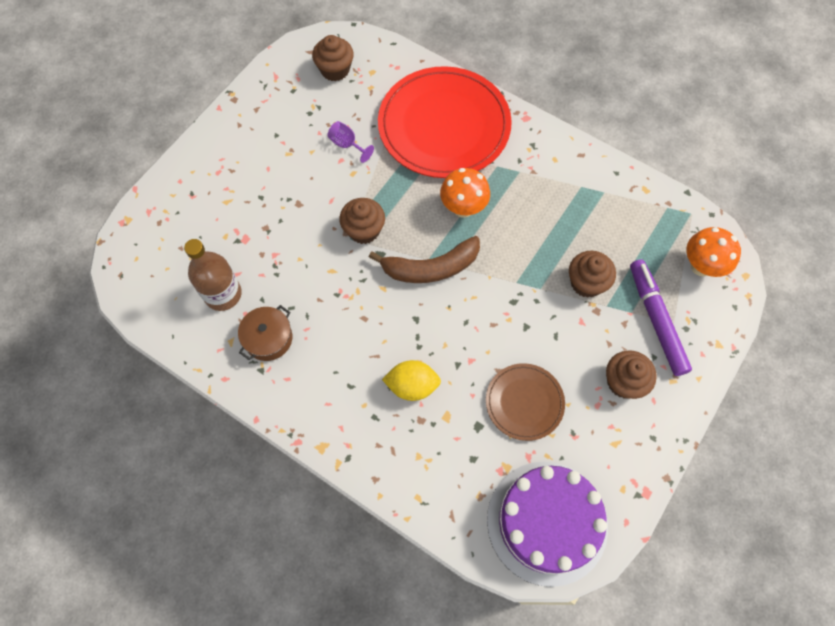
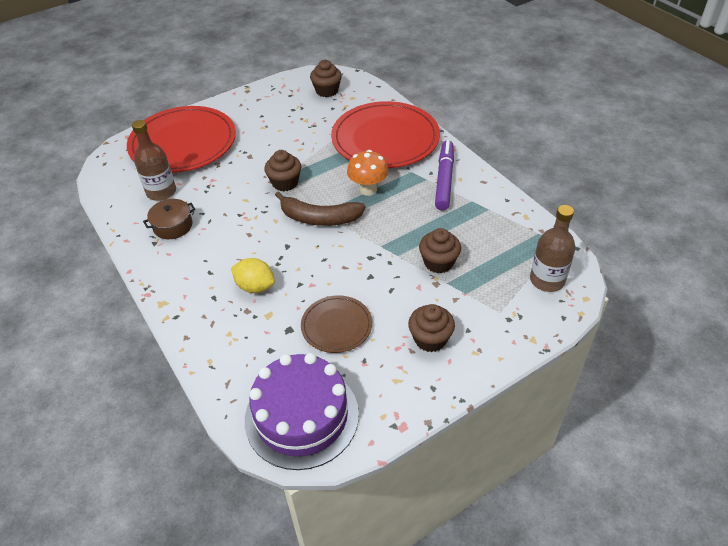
camera: 25 degrees right, 20 degrees down
(203, 210) = (183, 143): none -> red plate
(347, 145) = (307, 132): purple goblet -> none
(656, 320) = (484, 305): purple marker -> purple marker (444, 179)
(701, 266) = (547, 280): orange mushroom -> brown bottle

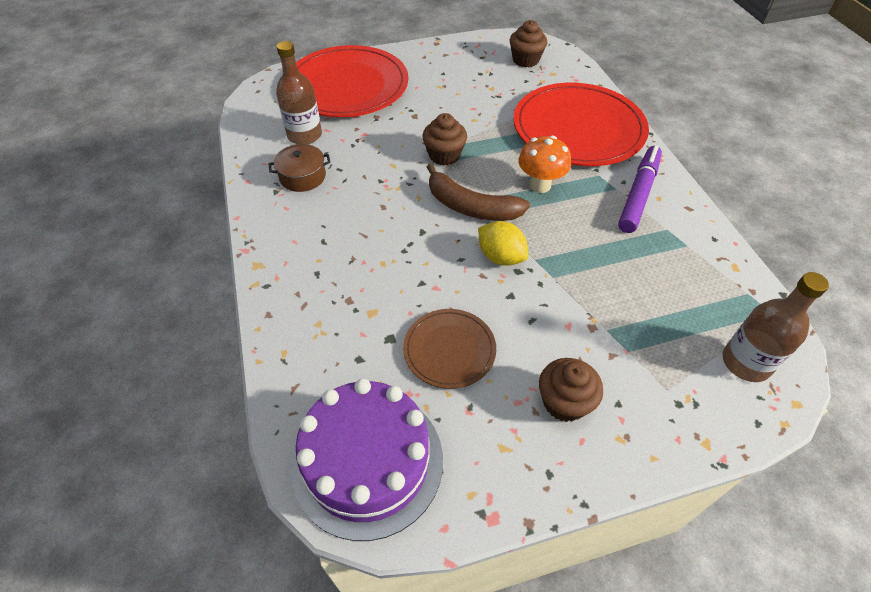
camera: 15 degrees right, 5 degrees up
(255, 286) = (369, 272): yellow lemon -> yellow lemon (501, 257)
(438, 262) = (603, 300): brown cupcake -> none

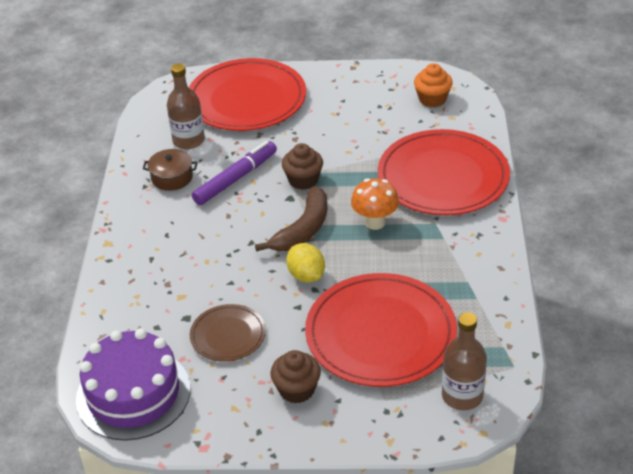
camera: 20 degrees right, 10 degrees down
(471, 207) = (303, 230): brown banana -> brown banana turned 105 degrees counterclockwise
(525, 60) = (432, 99): brown cupcake -> orange cupcake
(616, 308) = (380, 334): none -> red plate
(638, 194) = (461, 247): purple marker -> purple marker (235, 179)

